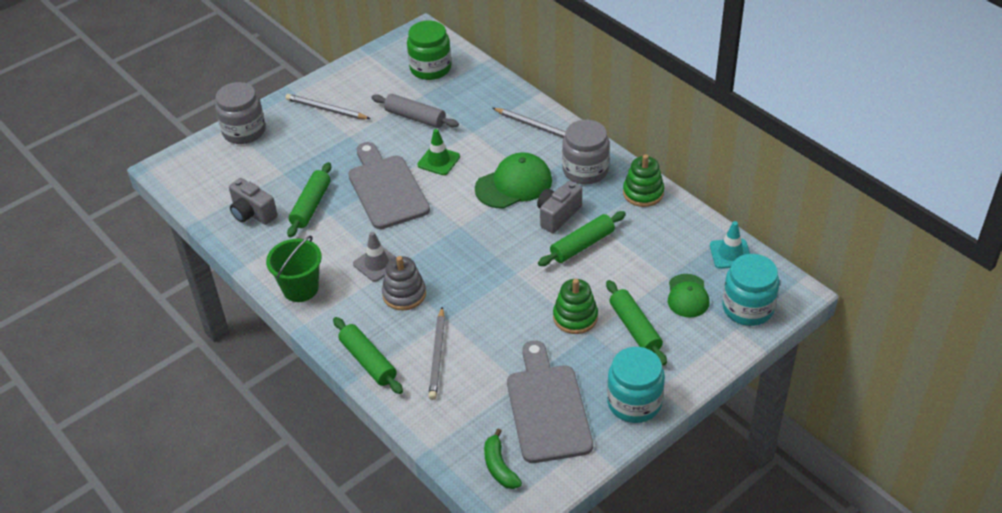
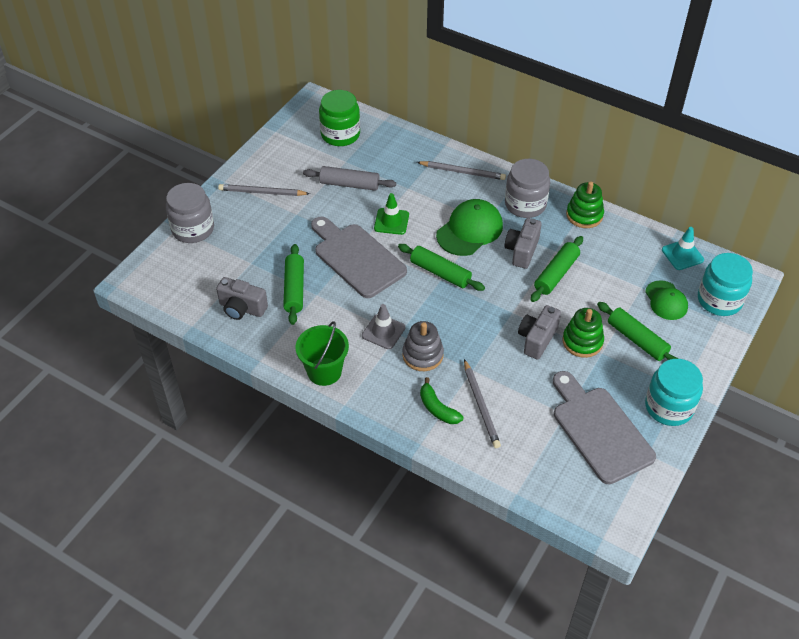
camera: 20 degrees left, 5 degrees up
(368, 361) = (421, 426): green rolling pin -> green rolling pin (440, 273)
(499, 467) = (585, 495): green banana -> green banana (437, 408)
(528, 304) = (537, 339): none -> grey camera

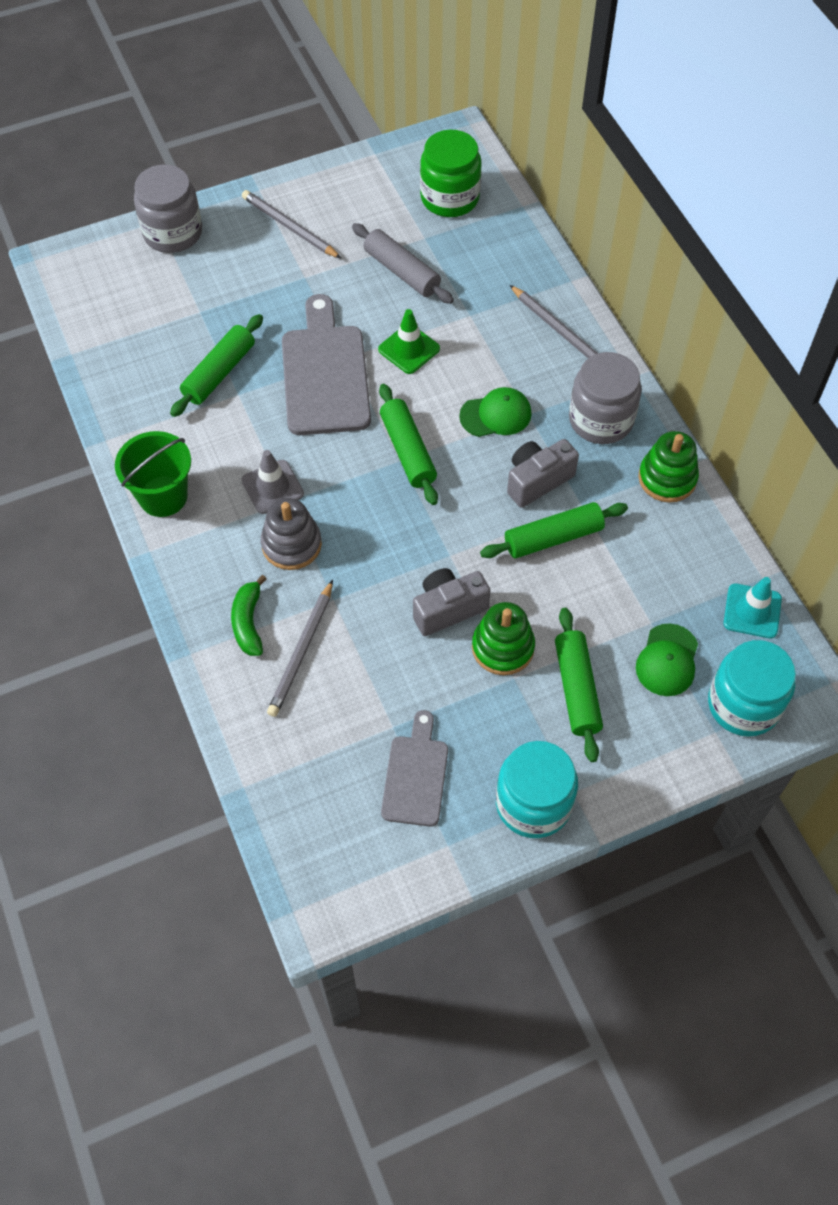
camera: 35 degrees right, 10 degrees up
(242, 308) = (141, 363): grey camera -> none
(469, 230) = (496, 415): green cap -> green cap, size x0.64
(599, 430) = (415, 775): grey cutting board -> grey cutting board, size x0.60

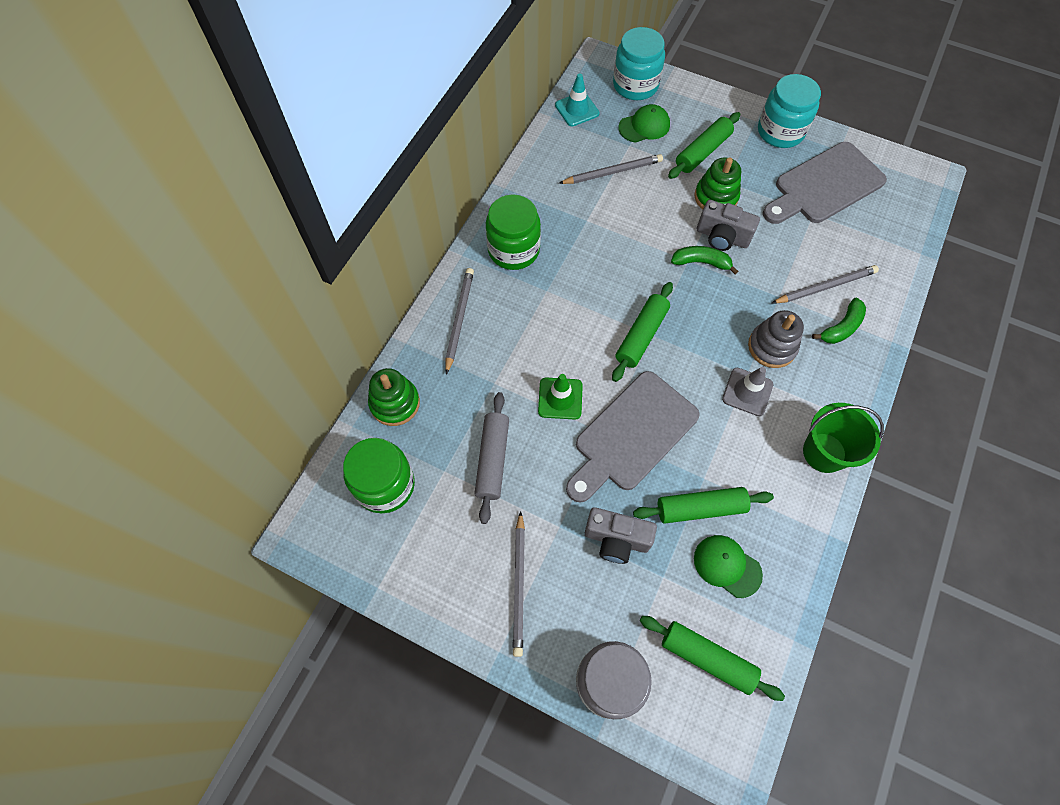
camera: 130 degrees left, 5 degrees up
(415, 775) = (824, 186): grey cutting board -> grey cutting board, size x1.67
(437, 564) = (701, 262): none -> green banana
(496, 415) = (565, 307): green cap -> green cap (727, 566)
(537, 481) = (592, 252): grey camera -> grey camera (616, 539)
(553, 537) = (623, 219): green rolling pin -> green rolling pin (707, 658)
(601, 419) = (513, 250): grey jar -> green jar
(626, 576) = (612, 172): none -> grey pencil
(667, 478) = (526, 192): green stacking toy -> green stacking toy (395, 403)

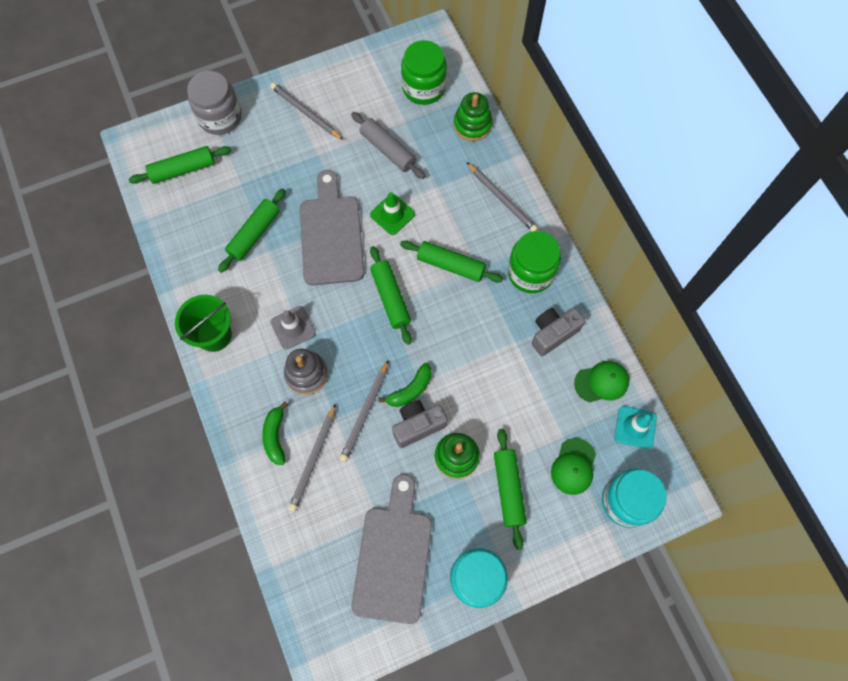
camera: 130 degrees right, 5 degrees up
(564, 313) = (450, 265): none -> green rolling pin
(612, 172) = (546, 399): grey pencil -> grey pencil (365, 412)
(616, 539) = (281, 176): grey camera -> grey camera (553, 334)
(727, 566) = (212, 219): green cap -> green cap (601, 382)

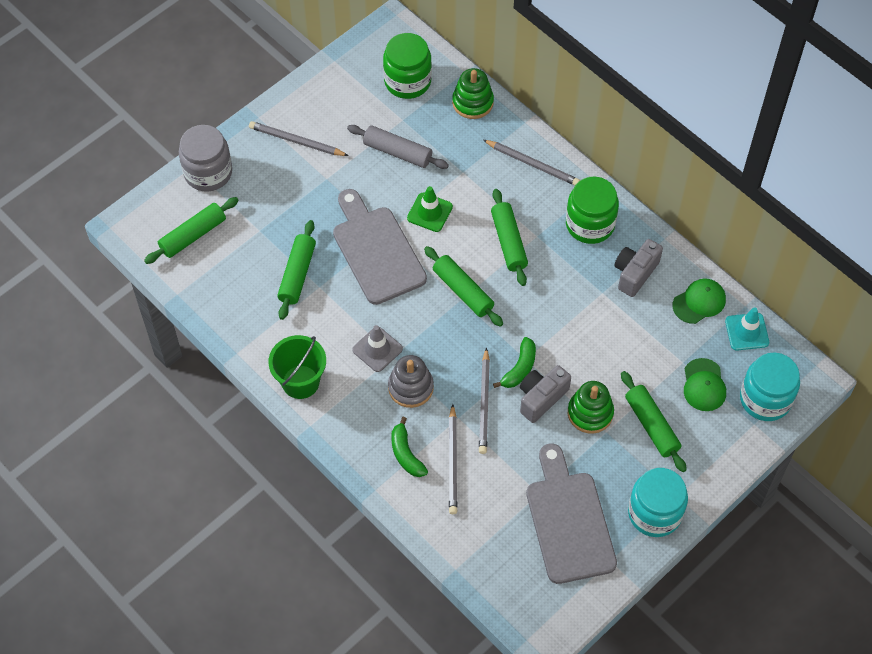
camera: 20 degrees left, 10 degrees down
(450, 265) = (509, 242): green rolling pin -> green rolling pin turned 75 degrees clockwise

